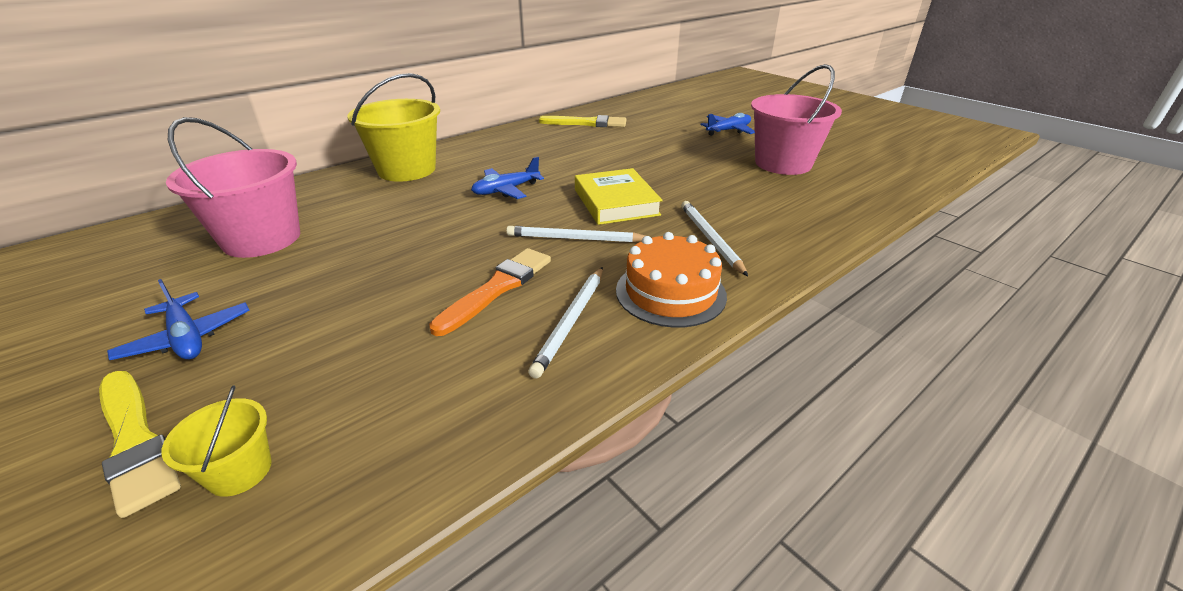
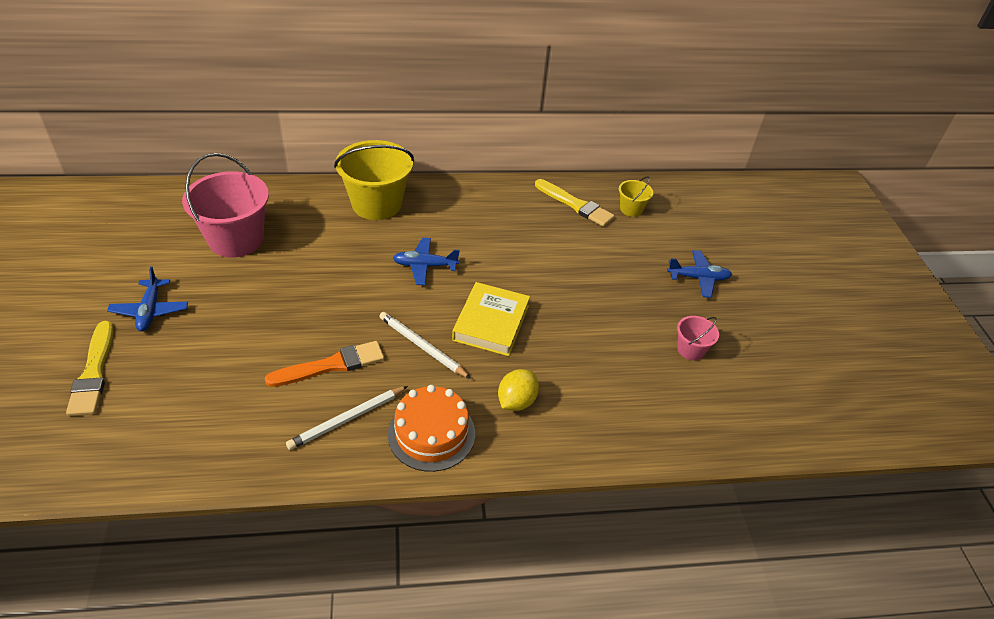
camera: 30 degrees right, 10 degrees up
(239, 471) = (122, 418): yellow bucket -> yellow bucket (631, 209)
(710, 239) = (516, 401): white pencil -> yellow lemon
(783, 163) = (690, 350): pink bucket -> pink bucket, size x0.48

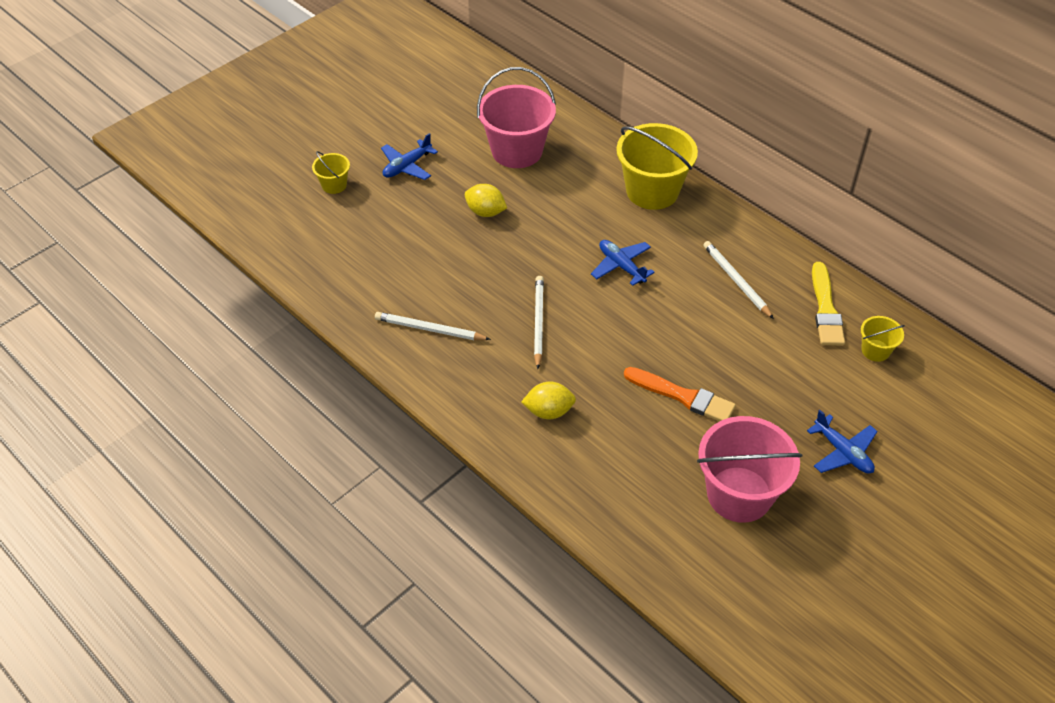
camera: 55 degrees right, 5 degrees up
(93, 372) = (334, 185): yellow brush -> yellow bucket
(271, 299) = (485, 212): none -> yellow lemon
(331, 365) = (465, 287): orange brush -> orange brush (683, 396)
(431, 433) = (466, 382): orange cake -> none
(491, 323) = (610, 345): yellow book -> none
(507, 224) = (736, 281): none -> white pencil
(690, 350) = (739, 494): pink bucket -> pink bucket, size x2.10

